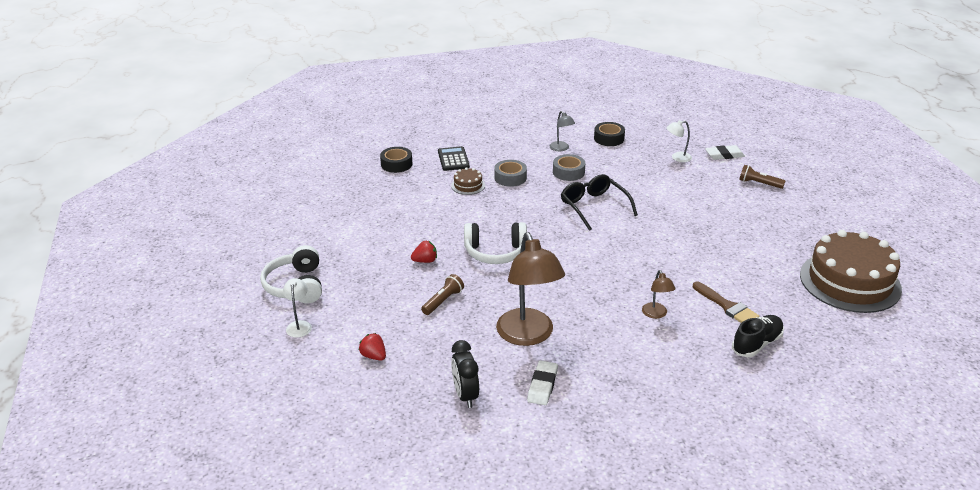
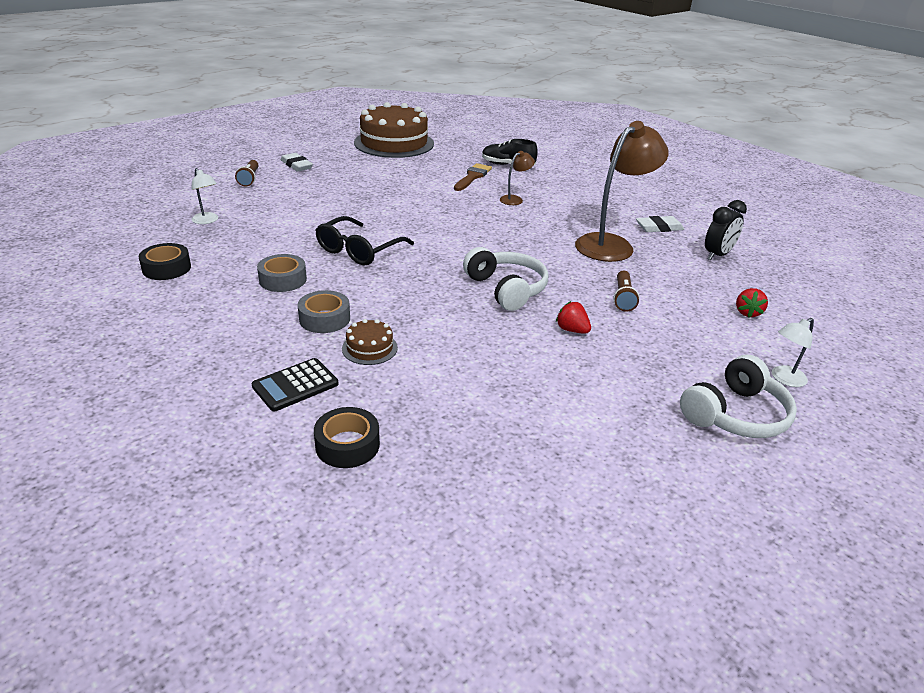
camera: 120 degrees left, 0 degrees up
(443, 301) = (623, 298): brown flashlight -> brown flashlight turned 90 degrees counterclockwise
(561, 148) = (213, 297): grey lamp -> none
(724, 155) = (189, 198): white eraser -> white eraser (296, 165)

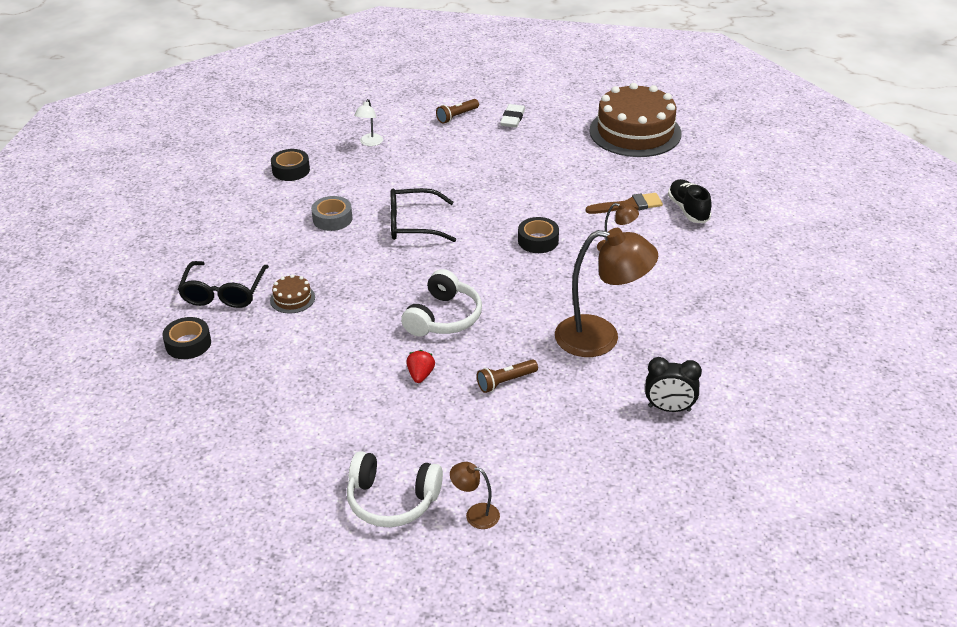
camera: 55 degrees right, 5 degrees up
(295, 385) = (223, 293): black calculator -> black glasses
(324, 319) = (305, 262): grey tape -> none
(463, 217) = (538, 241): none -> black tape
(659, 227) = (680, 352): white eraser -> none
(747, 313) = (570, 461): red strawberry -> none
(784, 379) = (475, 514): white lamp -> brown lamp

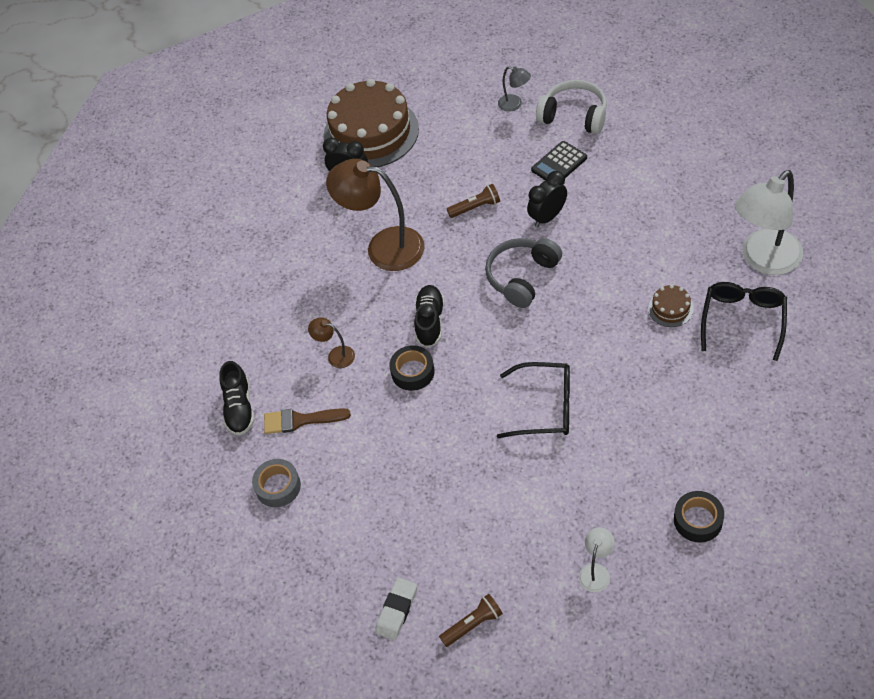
camera: 165 degrees left, 15 degrees up
(188, 344) = (764, 260): black tape -> white lamp
(332, 219) = (638, 423): grey tape -> grey tape (278, 486)
(410, 435) = (559, 164): none -> black calculator
(420, 375) = (547, 217): red strawberry -> black clock
(443, 317) = (522, 277): white headphones -> grey headphones
(475, 514) = (514, 104): brown lamp -> grey lamp
(532, 277) = (430, 321): none -> black shoe
(635, 132) = (244, 562): brown cake -> brown cake (371, 132)

